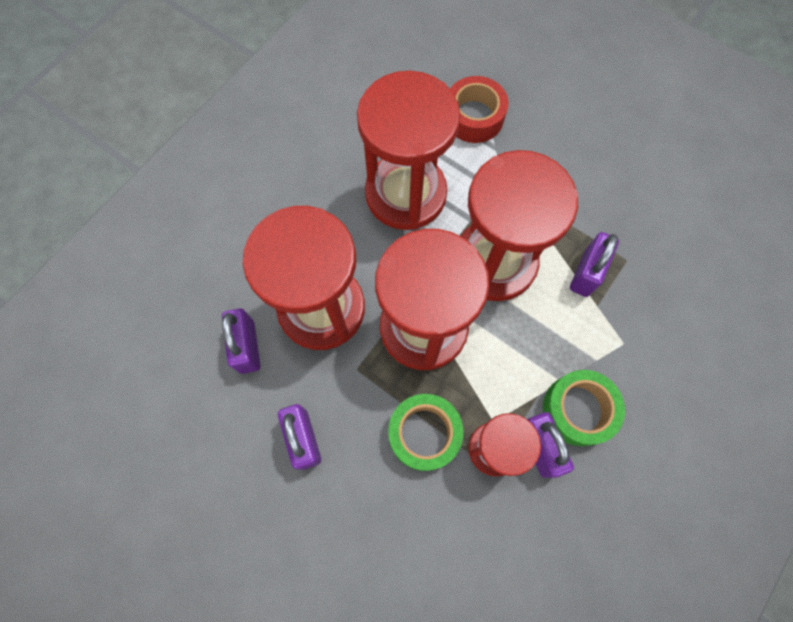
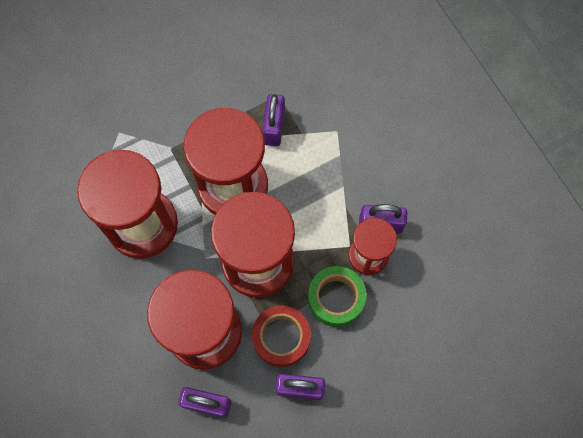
camera: 65 degrees left, 0 degrees up
(474, 117) = (103, 140): red tape -> red tape (281, 337)
(578, 410) = (367, 186): green tape -> none
(586, 273) = (274, 127): purple padlock -> purple padlock turned 45 degrees clockwise

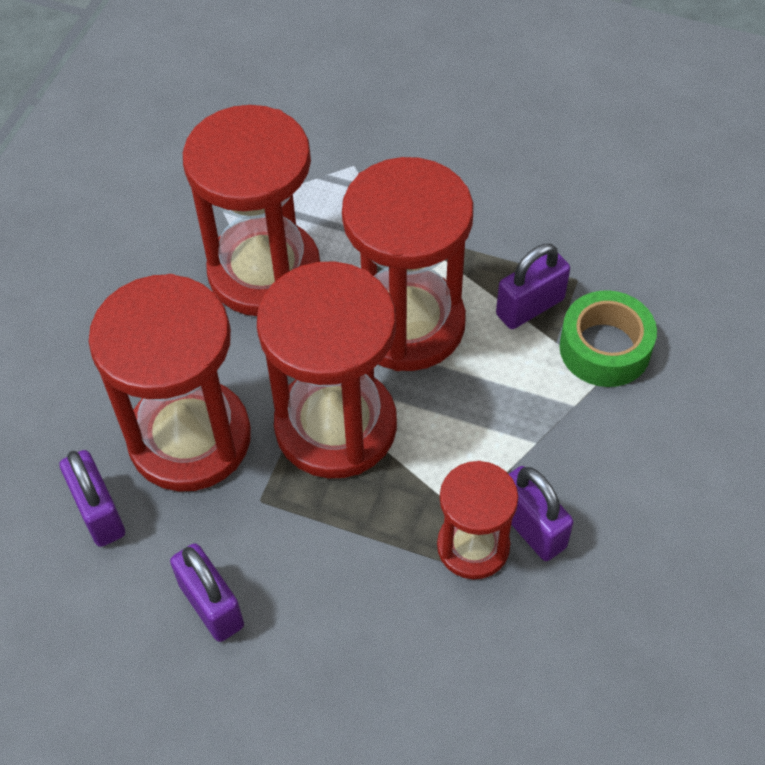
camera: 50 degrees right, 15 degrees down
(281, 337) = (260, 530): red tape -> none
(336, 298) = (374, 553): green tape -> green tape (605, 348)

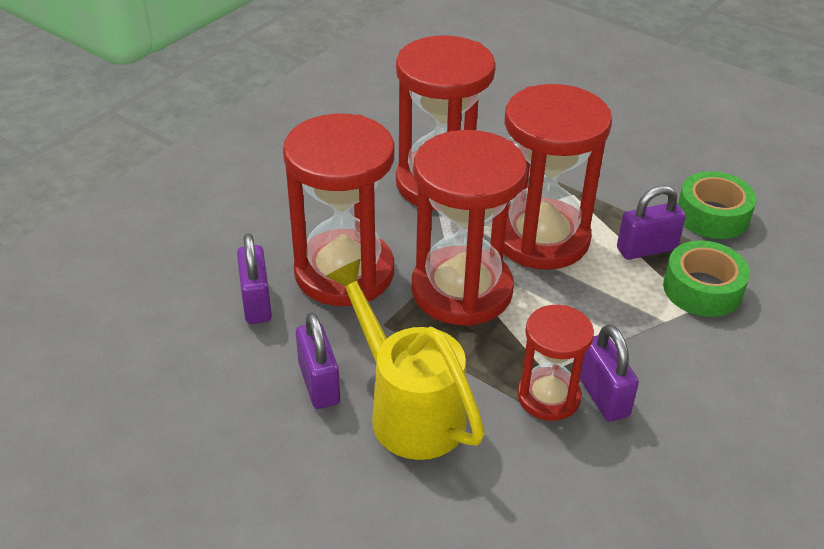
camera: 15 degrees right, 15 degrees down
(324, 610) = (408, 409): none -> yellow watering can
(593, 236) = (712, 215): none -> green tape

